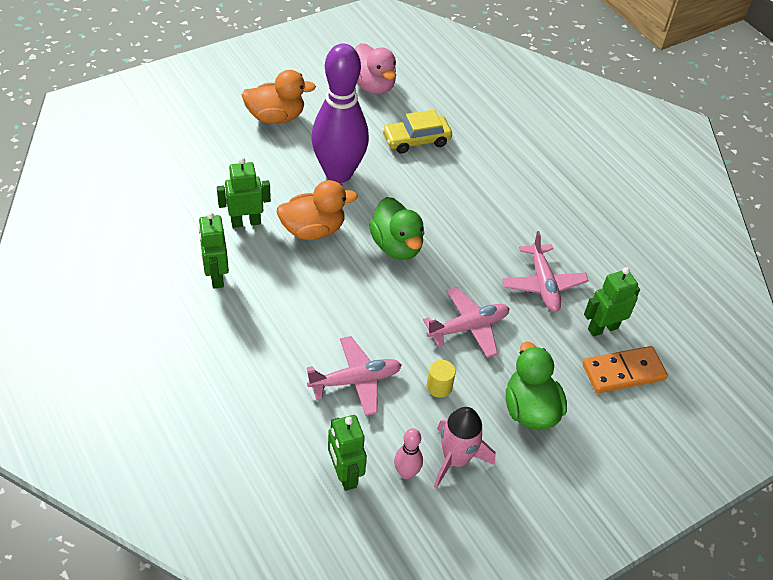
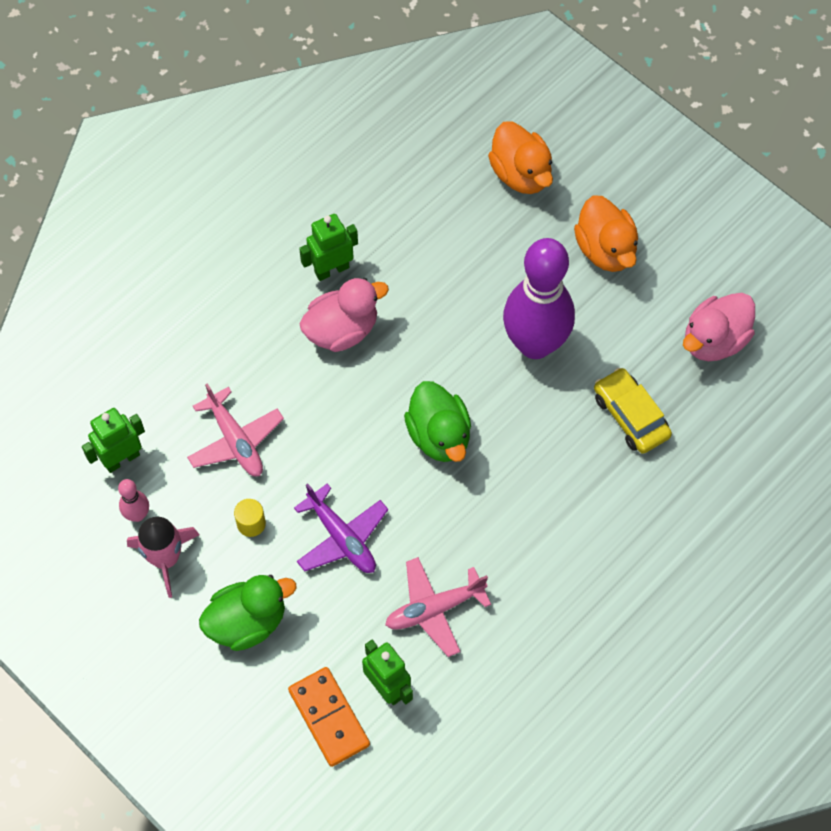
camera: 80 degrees right, 15 degrees up
(246, 222) = (420, 272): green robot -> none
(277, 283) = (342, 330): none -> pink duck
(313, 230) = (432, 342): orange duck -> orange duck (521, 174)
(396, 246) = (439, 435): green duck -> green duck turned 75 degrees counterclockwise
(468, 327) = (342, 537): pink plane -> purple plane

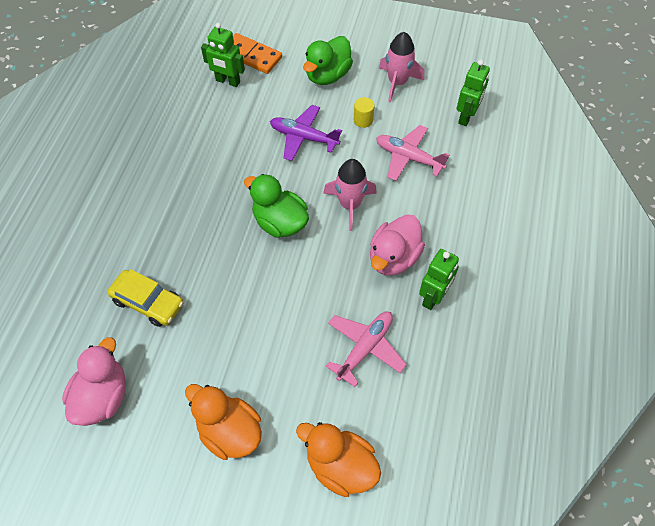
camera: 150 degrees right, 5 degrees down
(137, 515) = (431, 95): pink bowling pin -> none
(346, 416) = (350, 205): none -> pink rocket
(434, 609) = (223, 127): pink plane -> pink plane (365, 348)
(535, 344) = (247, 319): purple bowling pin -> none

